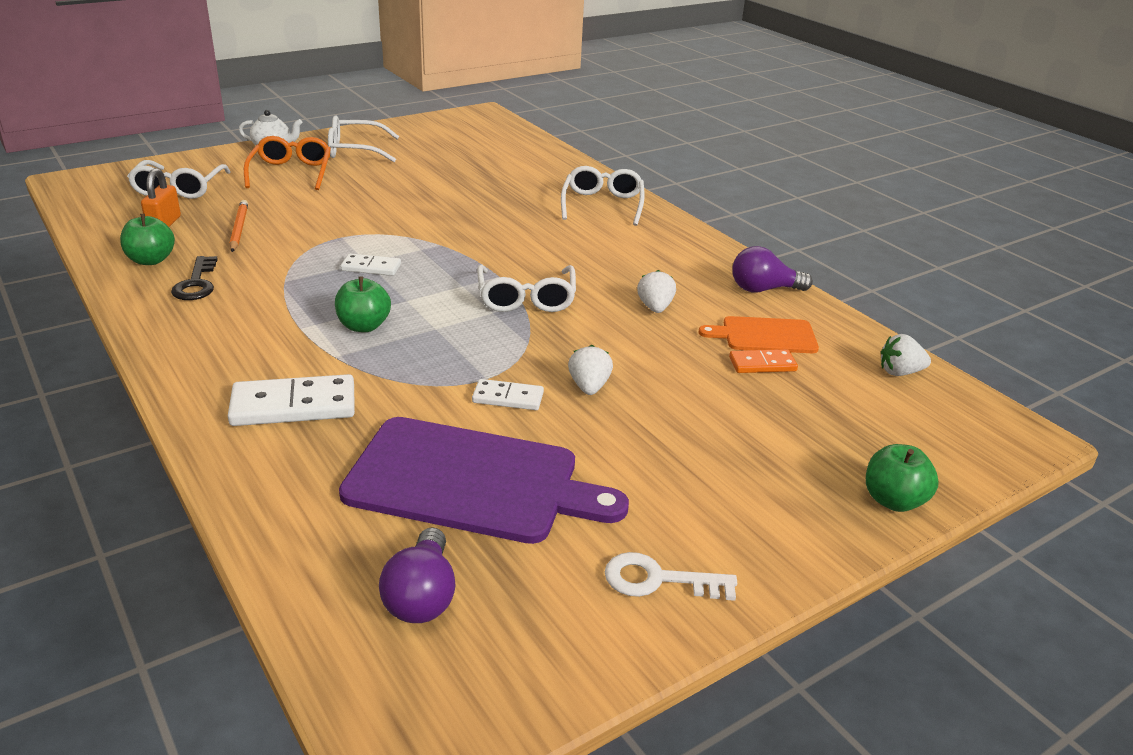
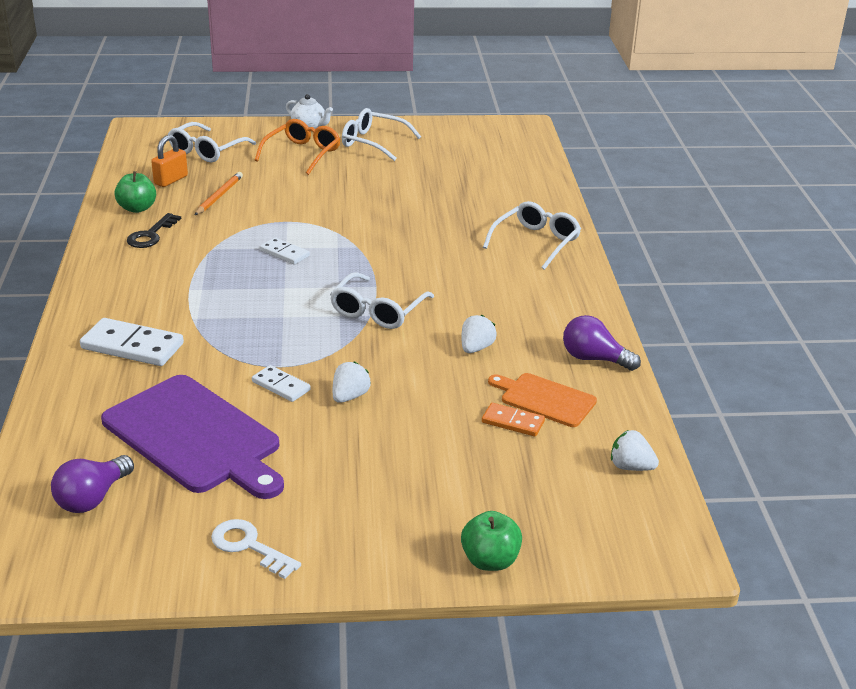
camera: 30 degrees right, 0 degrees up
(364, 326) = (234, 300): green apple -> none

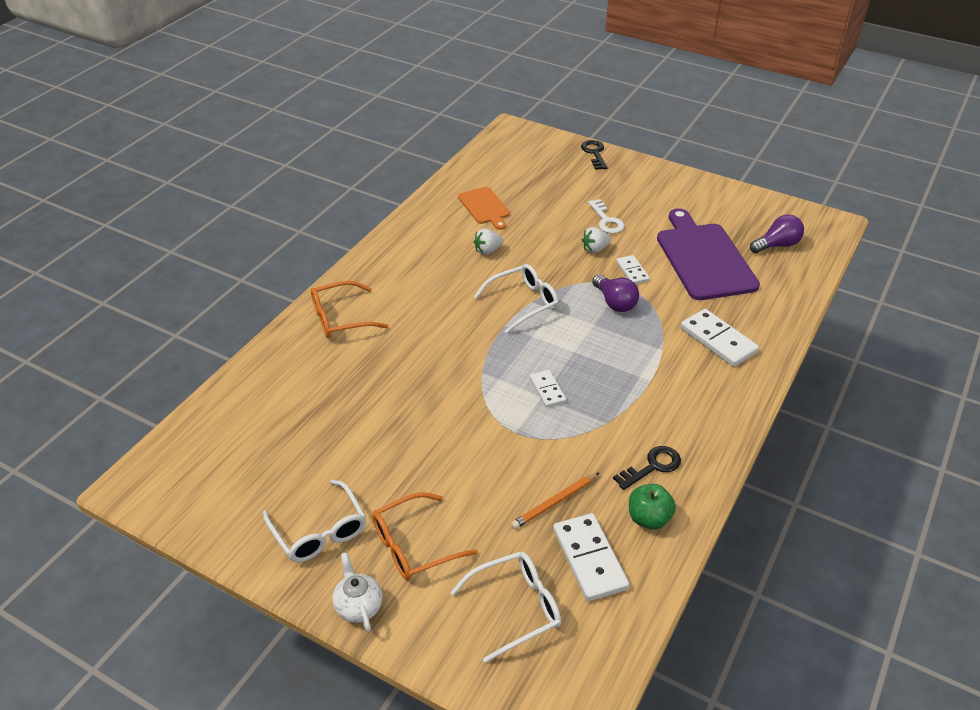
camera: 145 degrees left, 10 degrees up
(171, 180) = (589, 559): orange padlock -> white domino
(249, 546) = (703, 195): white key -> white key (606, 220)
(490, 561) = (594, 153): green apple -> black key
(512, 422) = (517, 202): orange domino -> none
(536, 242) = (341, 318): white glasses -> orange glasses
(594, 359) = (426, 218): purple light bulb -> purple light bulb (615, 302)
(630, 467) = (484, 163): white strawberry -> none

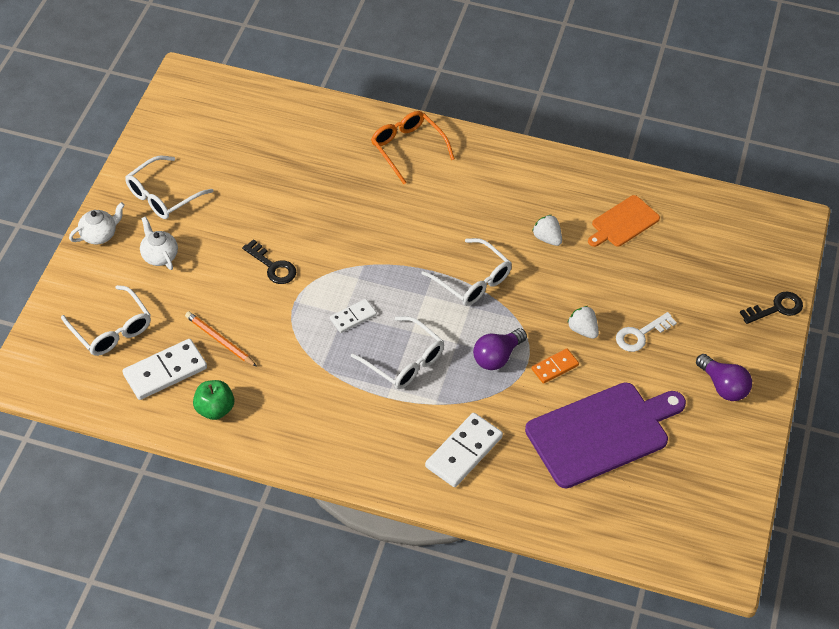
camera: 75 degrees right, 10 degrees up
(414, 545) = (159, 256): orange glasses -> white teapot
(609, 362) = (404, 361): none -> white glasses
(632, 271) = (554, 367): white domino -> orange domino
(652, 466) = (275, 407): black key -> black key (273, 266)
(777, 245) = (654, 506): purple light bulb -> purple light bulb (723, 386)

